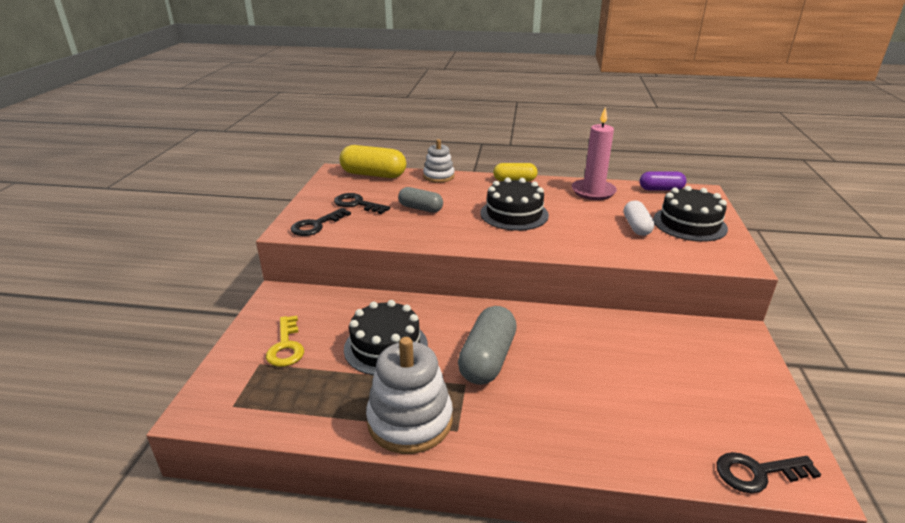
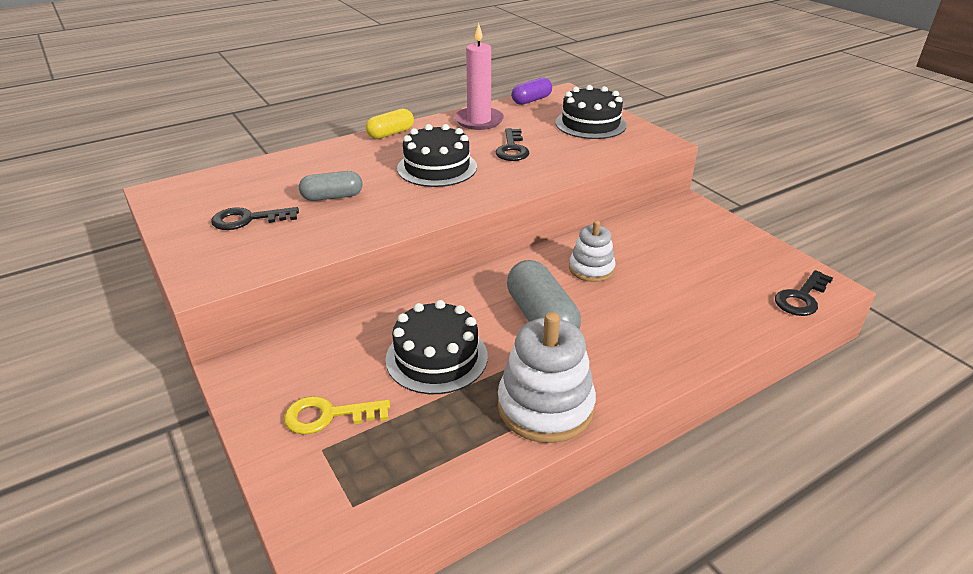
camera: 40 degrees left, 5 degrees up
(286, 346) = (328, 415): yellow key -> yellow key turned 135 degrees clockwise
(316, 225) = (232, 262): black key -> black key (512, 149)
(373, 175) = (217, 179): yellow capsule -> none
(438, 176) = (302, 155): white stacking toy -> white stacking toy (591, 269)
(636, 227) = (555, 141): white capsule -> none

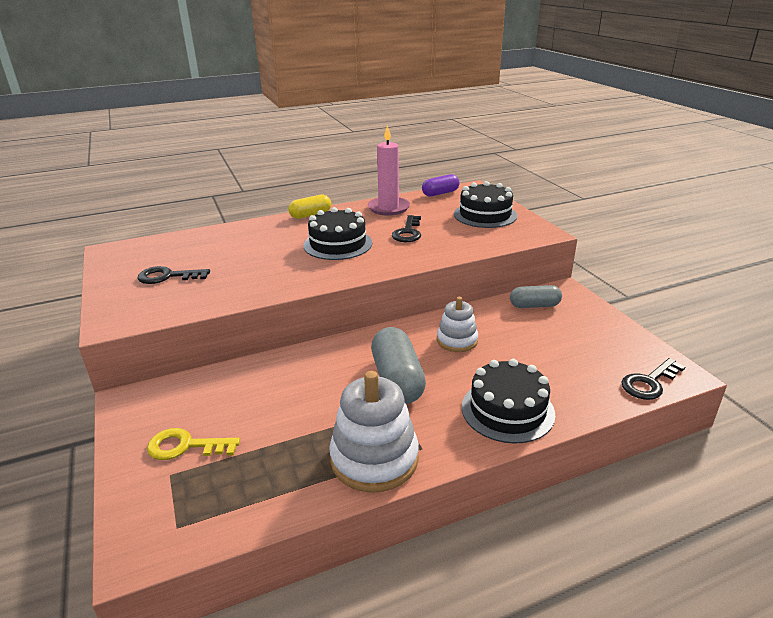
camera: 10 degrees right, 5 degrees down
(332, 197) = (242, 263): grey capsule -> grey capsule (534, 305)
(436, 357) = (294, 405): black cake -> black cake (507, 410)

